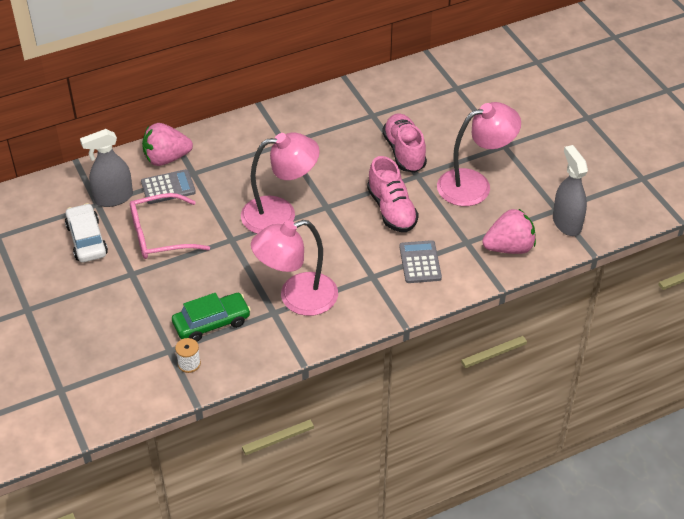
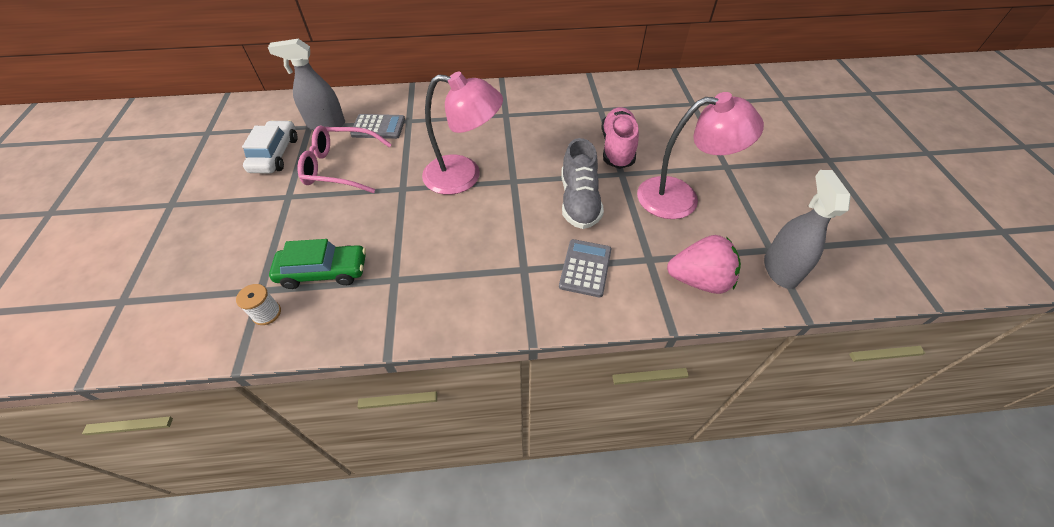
camera: 20 degrees right, 5 degrees up
(166, 158) = (394, 103): pink strawberry -> none
(297, 298) = (428, 270): pink lamp -> none
(391, 210) = (579, 201): pink shoe -> grey shoe

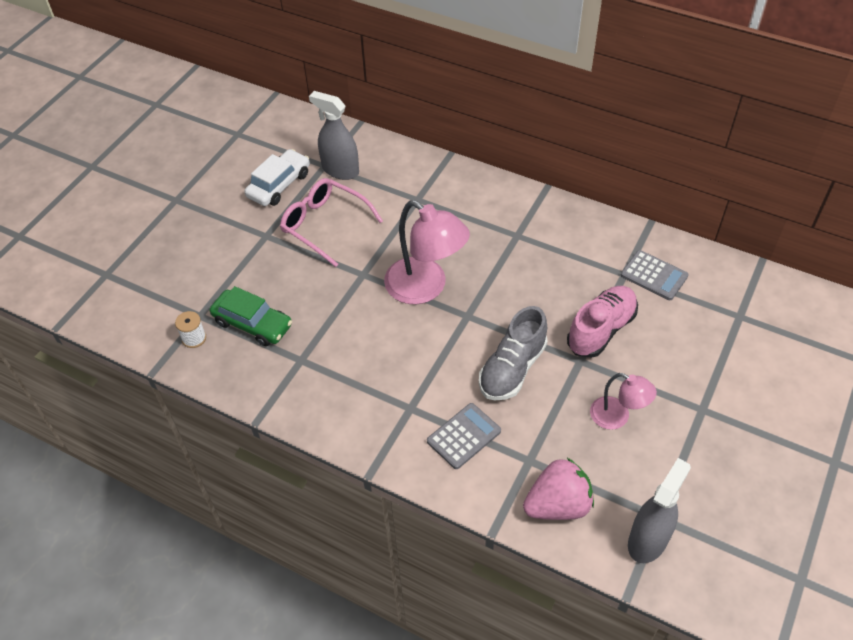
camera: 35 degrees right, 0 degrees up
(378, 127) = (384, 194): grey calculator -> grey calculator (654, 275)
(680, 197) = (617, 417): pink lamp -> pink lamp, size x0.56
(699, 280) = (558, 505): pink strawberry -> pink strawberry turned 60 degrees counterclockwise

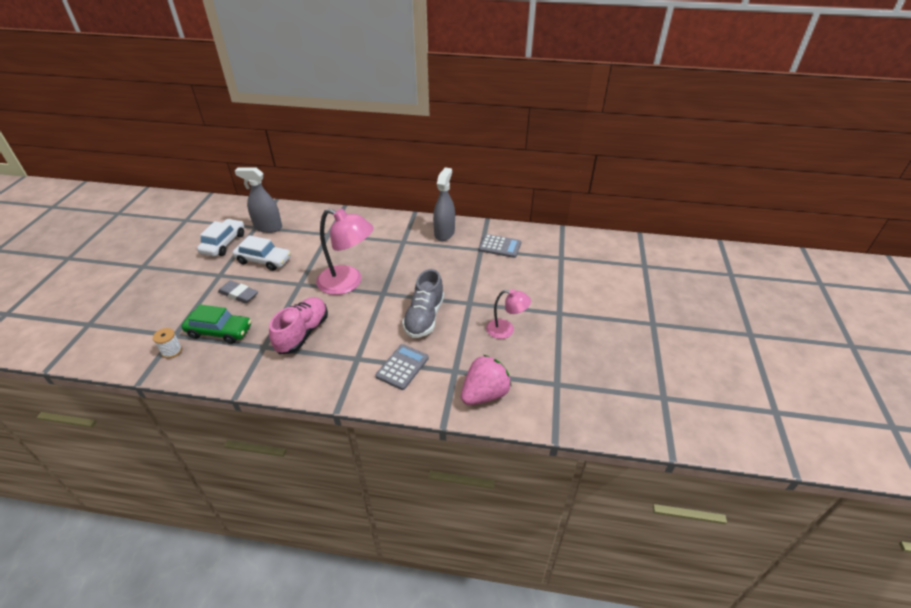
camera: 20 degrees left, 10 degrees down
(284, 272) = (238, 294): none -> grey eraser
(324, 225) = (263, 260): pink glasses -> white car
(601, 330) = (477, 282): pink shoe -> pink shoe (302, 333)
(648, 540) = (555, 400): grey spray bottle -> grey spray bottle (444, 233)

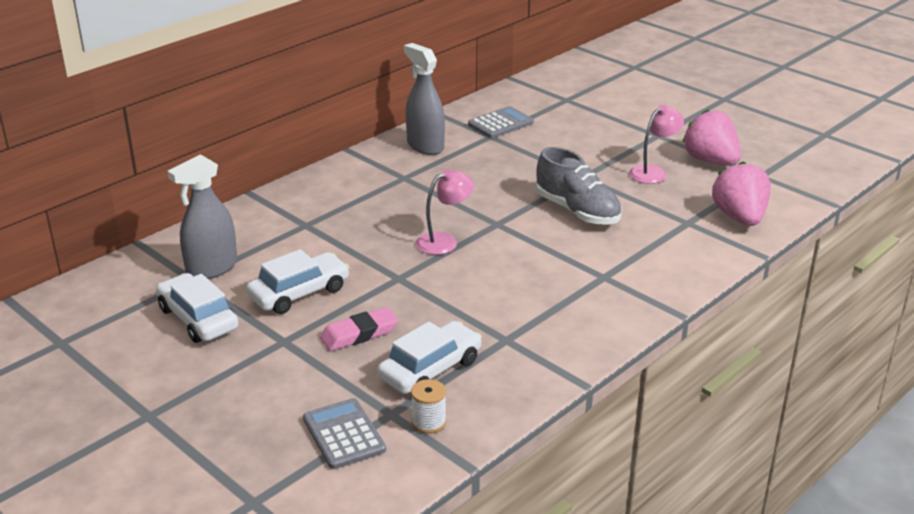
camera: 55 degrees left, 10 degrees down
(219, 331) = (430, 369): green car -> white car
(238, 294) = (359, 334): grey eraser -> pink eraser
(302, 333) = (512, 302): pink shoe -> none
(348, 283) = (444, 241): pink lamp -> pink lamp, size x0.56
(402, 367) = (650, 251): grey calculator -> grey calculator (343, 434)
(550, 350) = (710, 161): none -> pink strawberry

